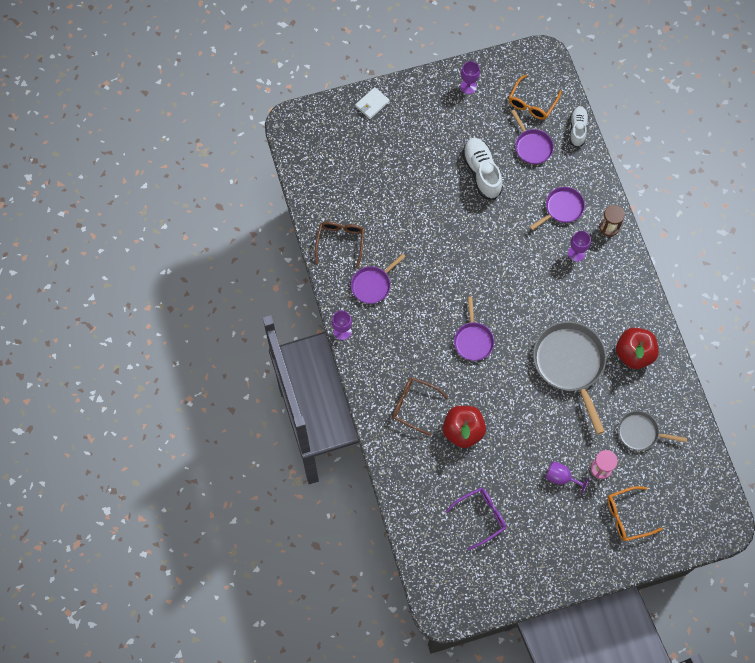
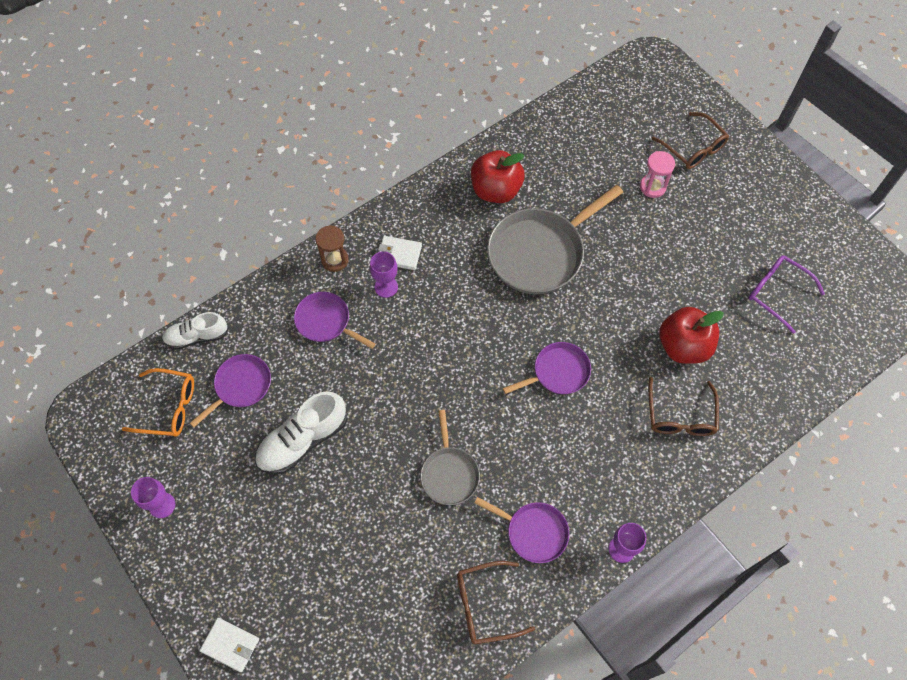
camera: 110 degrees left, 5 degrees down
(561, 478) = (684, 223): purple goblet -> none
(600, 270) = (399, 254): none -> white wallet
(627, 516) = (693, 148): orange glasses -> brown glasses
(640, 433) = (590, 160): grey pan -> grey pan (449, 473)

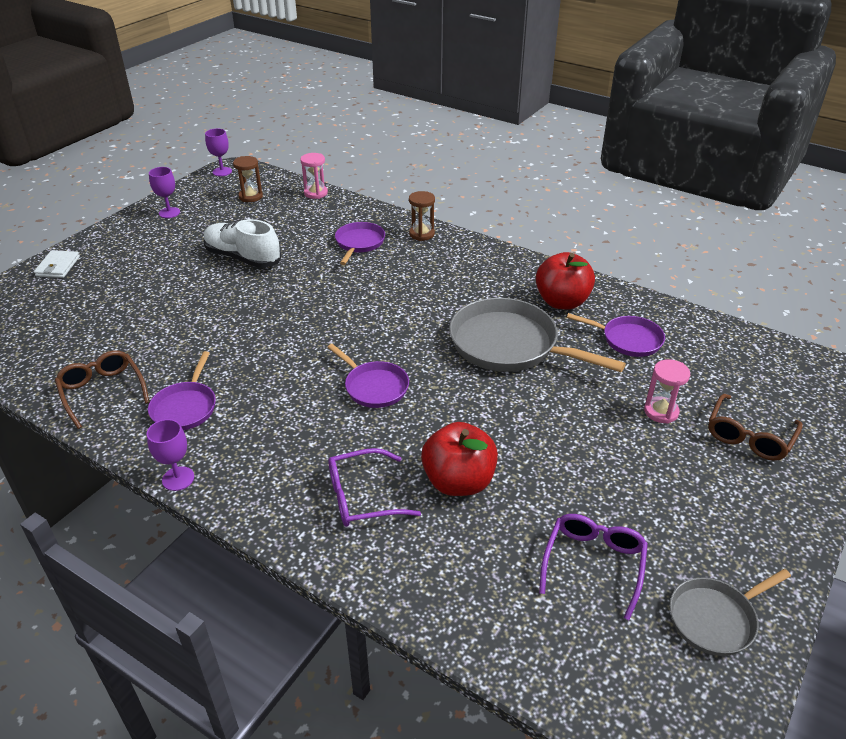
camera: 70 degrees right, 25 degrees down
(169, 407) = (250, 196): orange glasses -> brown hourglass
(197, 336) = (316, 193): white shoe -> pink hourglass
(241, 386) = (281, 220): purple pan -> purple pan (628, 340)
(386, 287) = (411, 264): purple goblet -> purple goblet (222, 171)
(399, 254) = (449, 264): white wallet -> none
(449, 473) = (235, 340): grey pan -> grey pan (715, 618)
(680, 416) = (362, 497): brown glasses -> purple glasses

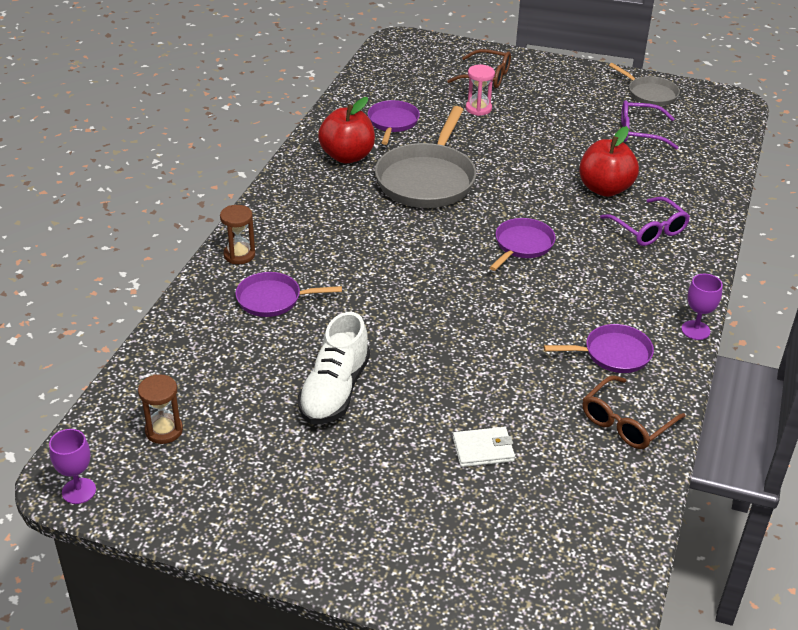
camera: 105 degrees left, 0 degrees up
(58, 266) = (416, 580): white wallet -> white wallet (483, 449)
(169, 213) = (230, 509): purple goblet -> none
(316, 193) = (144, 365): pink hourglass -> none

